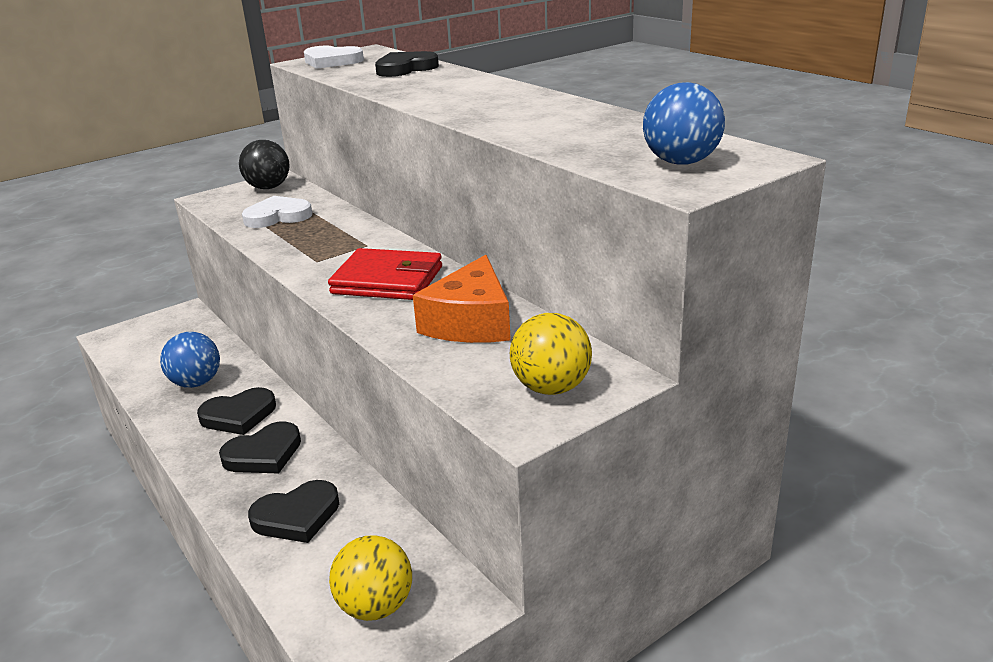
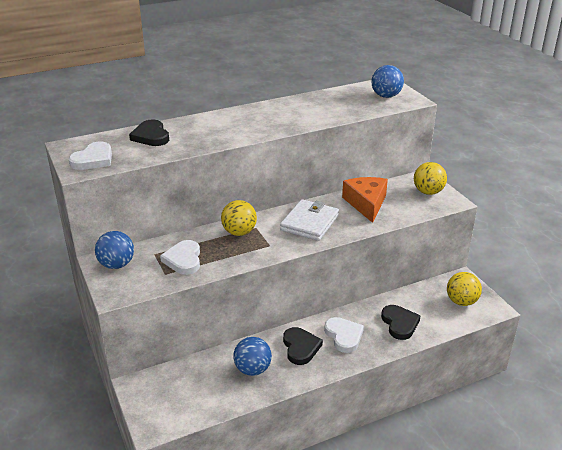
camera: 80 degrees left, 5 degrees up
(264, 454) = (344, 336): black heart -> white heart
(268, 187) = (117, 265): black ball -> blue ball
(350, 236) = (239, 232): none -> yellow ball
(387, 280) = (309, 223): red wallet -> white wallet
(471, 322) = (366, 203): orange cheese -> orange cheese turned 120 degrees counterclockwise

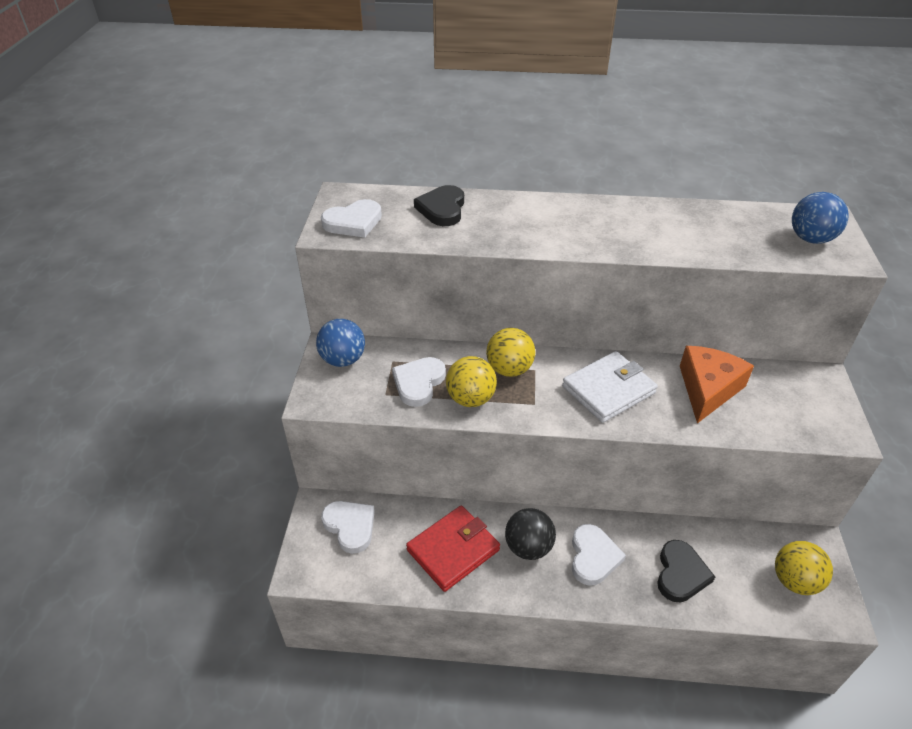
camera: 30 degrees right, 10 degrees up
(169, 386) = (350, 526): none -> white heart
(252, 369) = (453, 550): blue ball -> red wallet
(300, 347) = (528, 547): black heart -> black ball
(428, 192) = (815, 404): yellow ball -> yellow ball (470, 399)

